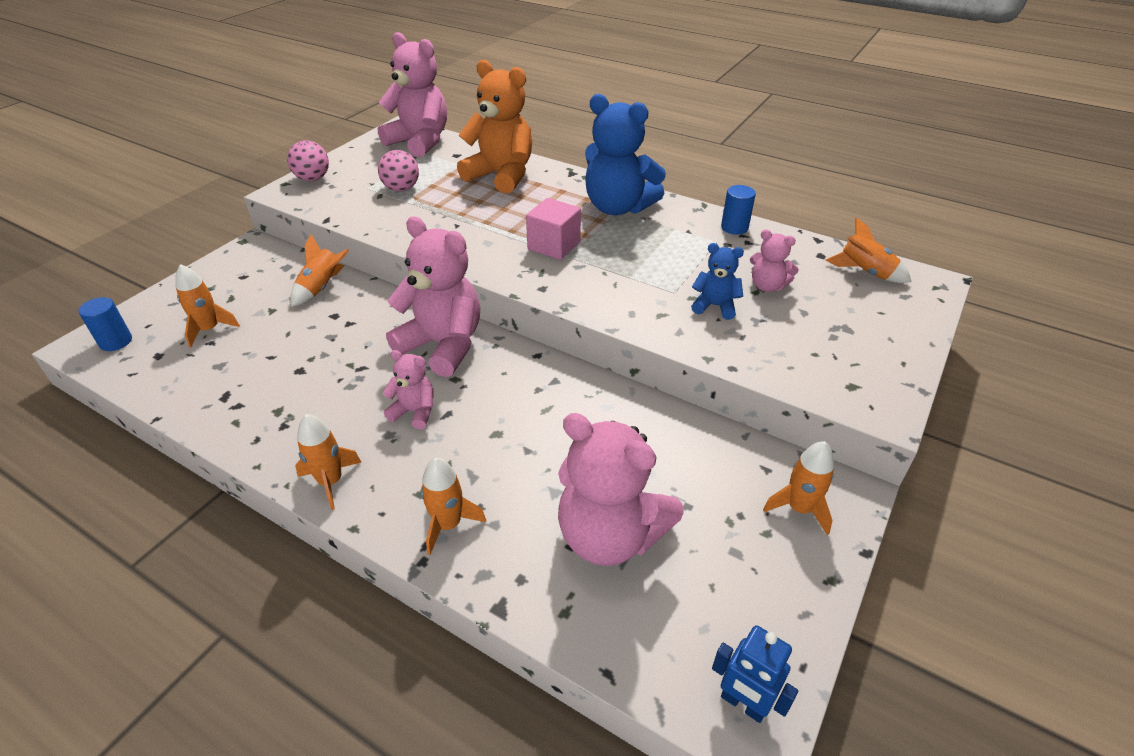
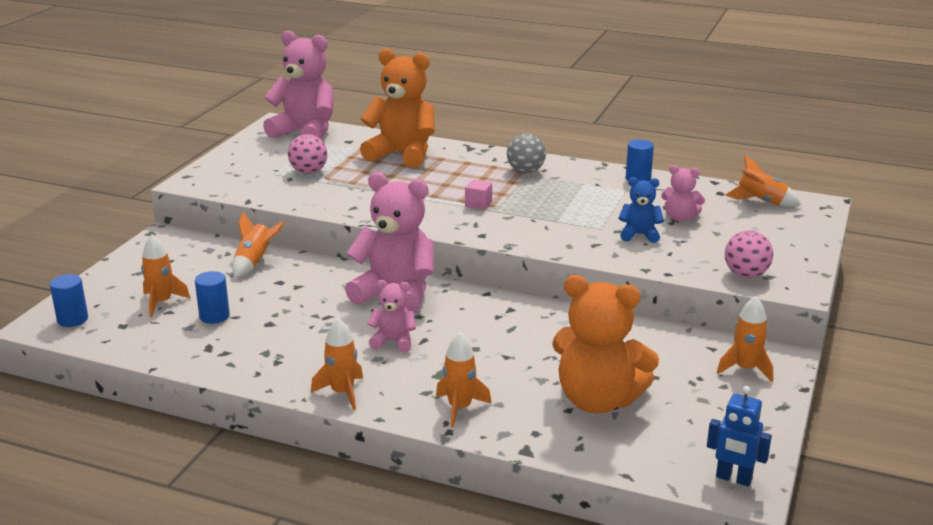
camera: 10 degrees left, 15 degrees down
(250, 354) = (214, 316): none -> blue cylinder
(313, 179) = (213, 170): pink ball -> pink ball (746, 274)
(554, 245) = (478, 204): pink cube -> pink cube, size x0.58
(610, 535) = (598, 400): pink teddy bear -> orange teddy bear
(618, 207) = (525, 171): blue teddy bear -> grey ball

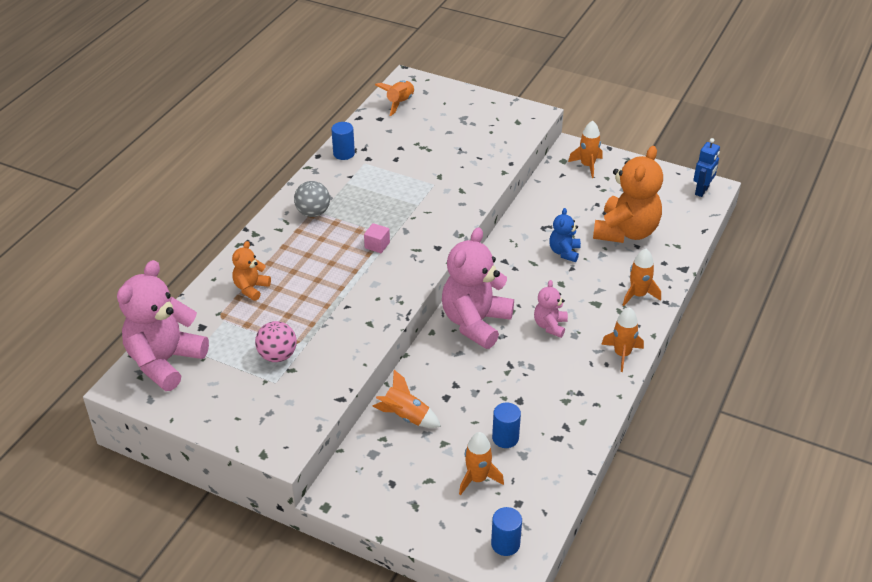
camera: 85 degrees left, 15 degrees up
(402, 154) = (251, 288): orange teddy bear -> orange teddy bear, size x0.49
(639, 235) = (448, 167): blue teddy bear -> blue teddy bear (564, 252)
(680, 218) = (421, 144): pink teddy bear -> none
(746, 274) = (514, 130): pink ball -> none

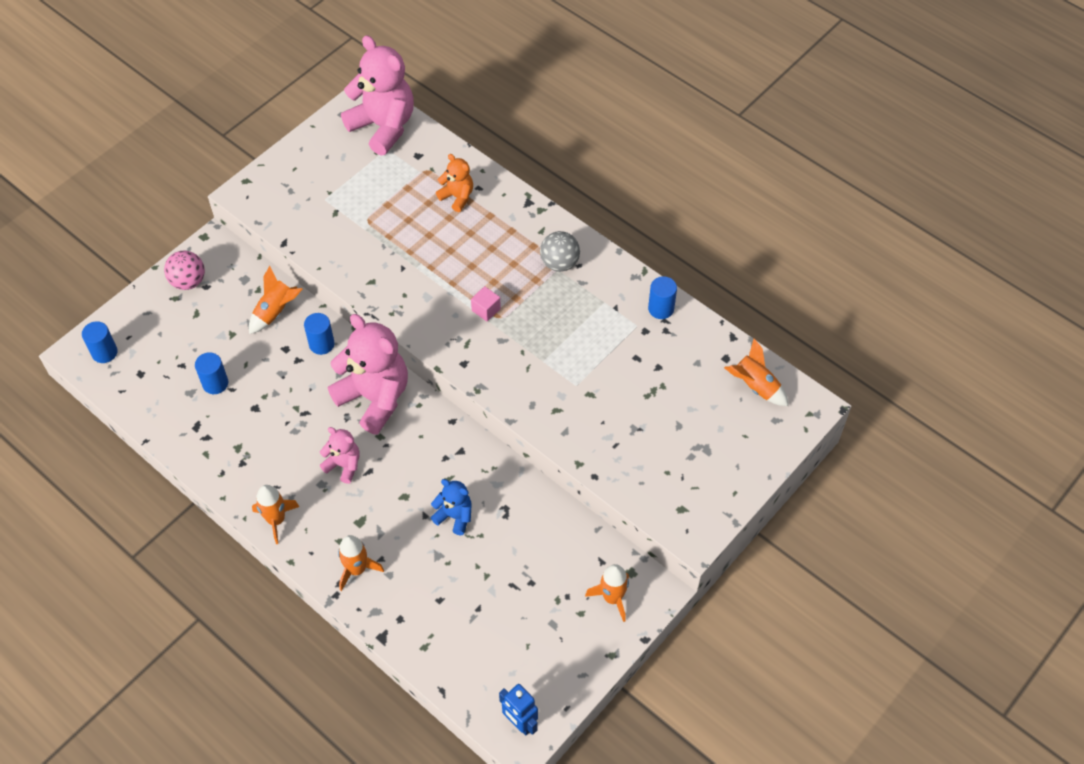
camera: 105 degrees right, 15 degrees up
(277, 356) = (357, 205): pink ball -> pink ball (188, 281)
(431, 372) = (321, 344): none -> blue cylinder
(477, 479) = (180, 350): orange rocket -> none
(626, 232) = (468, 596): orange teddy bear -> none

